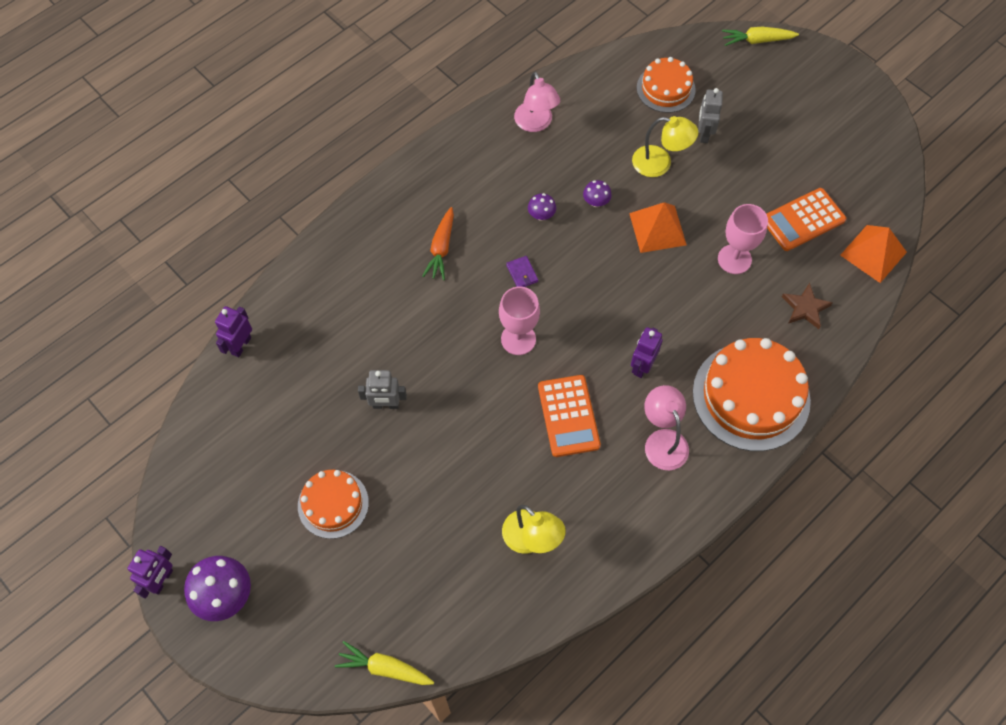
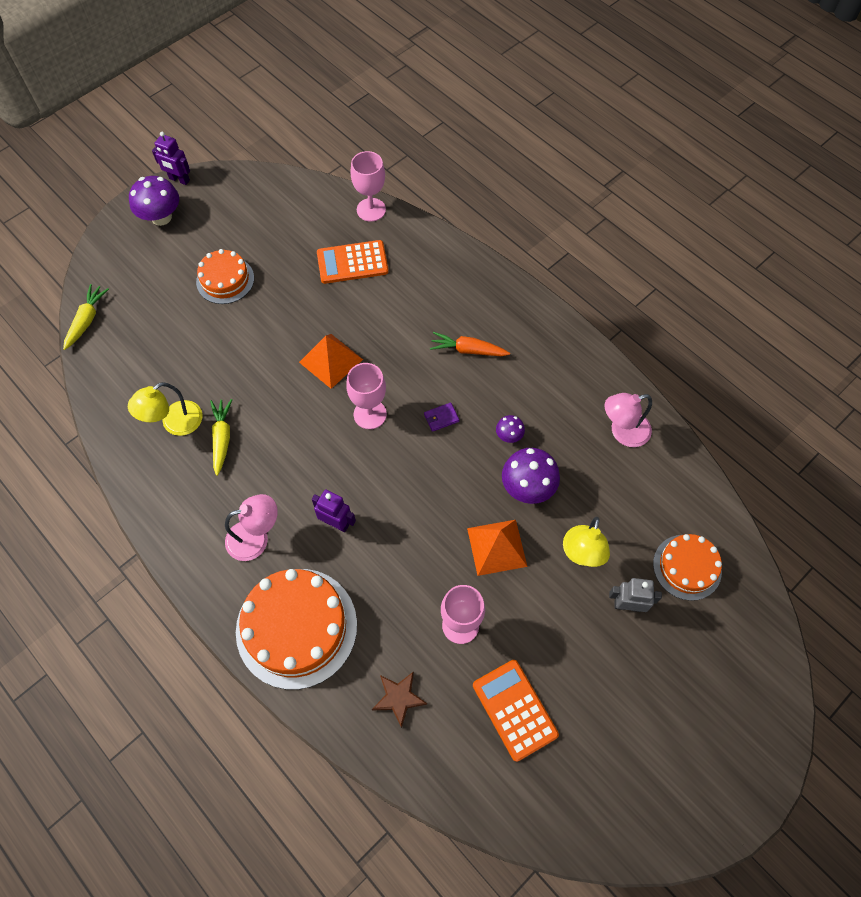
camera: 90 degrees right, 0 degrees up
(241, 345) = (371, 210): purple robot -> pink goblet
(385, 405) = (310, 312): grey robot -> none
(568, 416) = (288, 455): orange calculator -> orange calculator (352, 262)
(596, 202) = (527, 487): purple mushroom -> purple mushroom, size x1.92
(757, 40) = (778, 682): yellow carrot -> yellow carrot (222, 438)
(873, 253) = (471, 791): orange pyramid -> orange pyramid (331, 361)

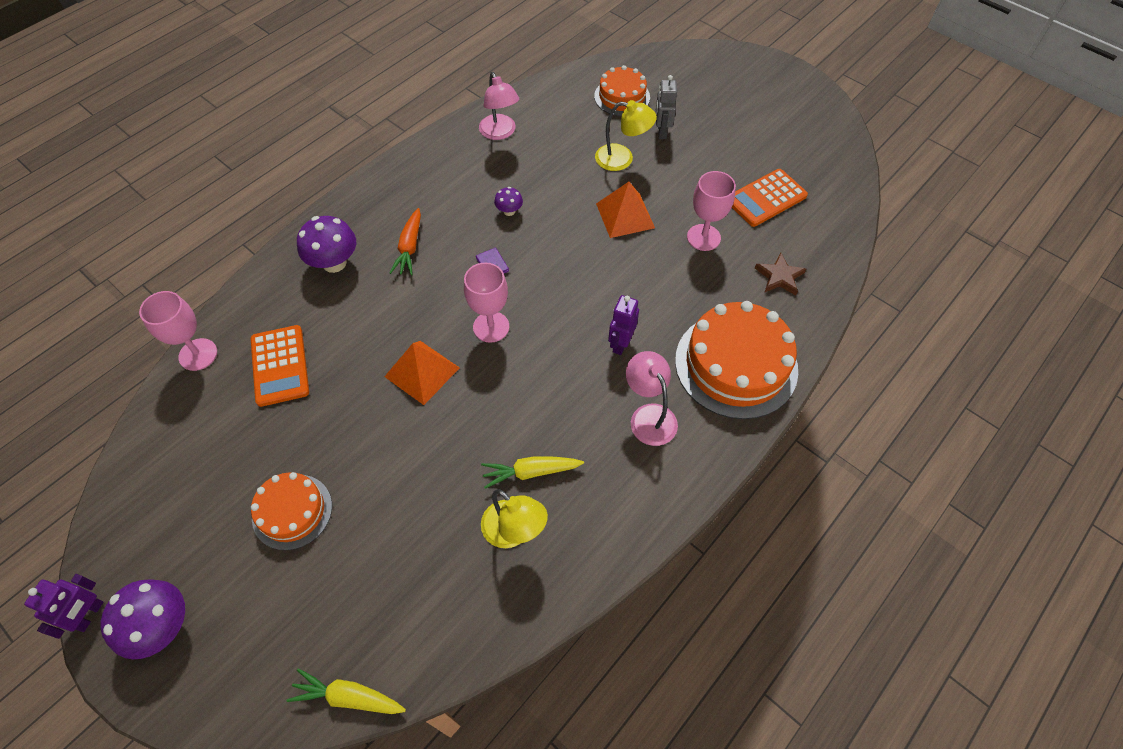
camera: 95 degrees left, 5 degrees down
(527, 487) = (562, 196): purple mushroom -> purple mushroom (334, 263)

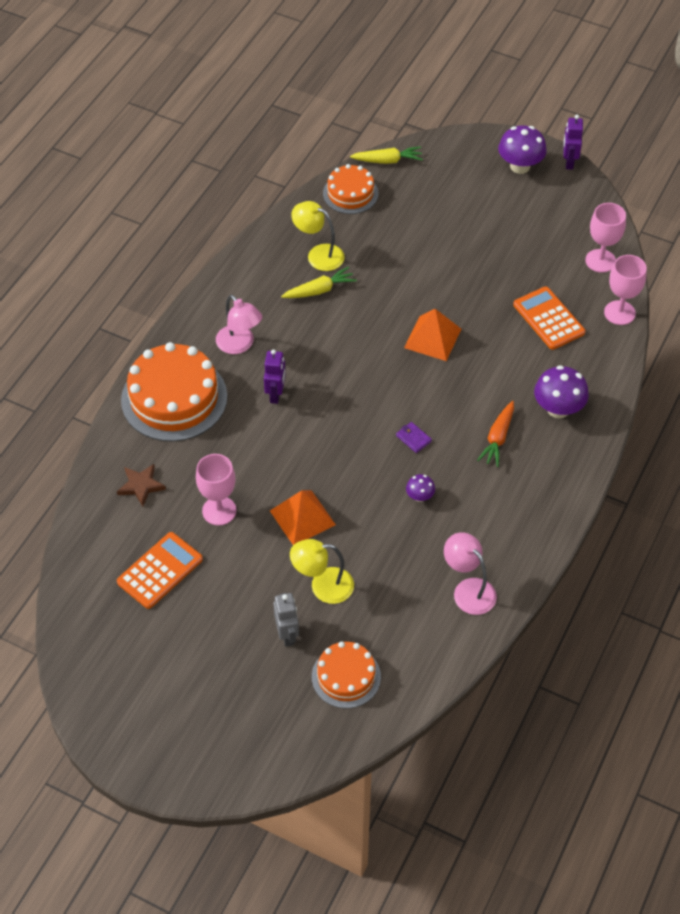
camera: 165 degrees right, 5 degrees down
(292, 511) = (477, 234): orange cake -> orange cake (350, 193)
(409, 247) = (498, 438): orange carrot -> orange carrot turned 150 degrees counterclockwise
(491, 327) = (391, 384): pink goblet -> pink goblet (600, 261)

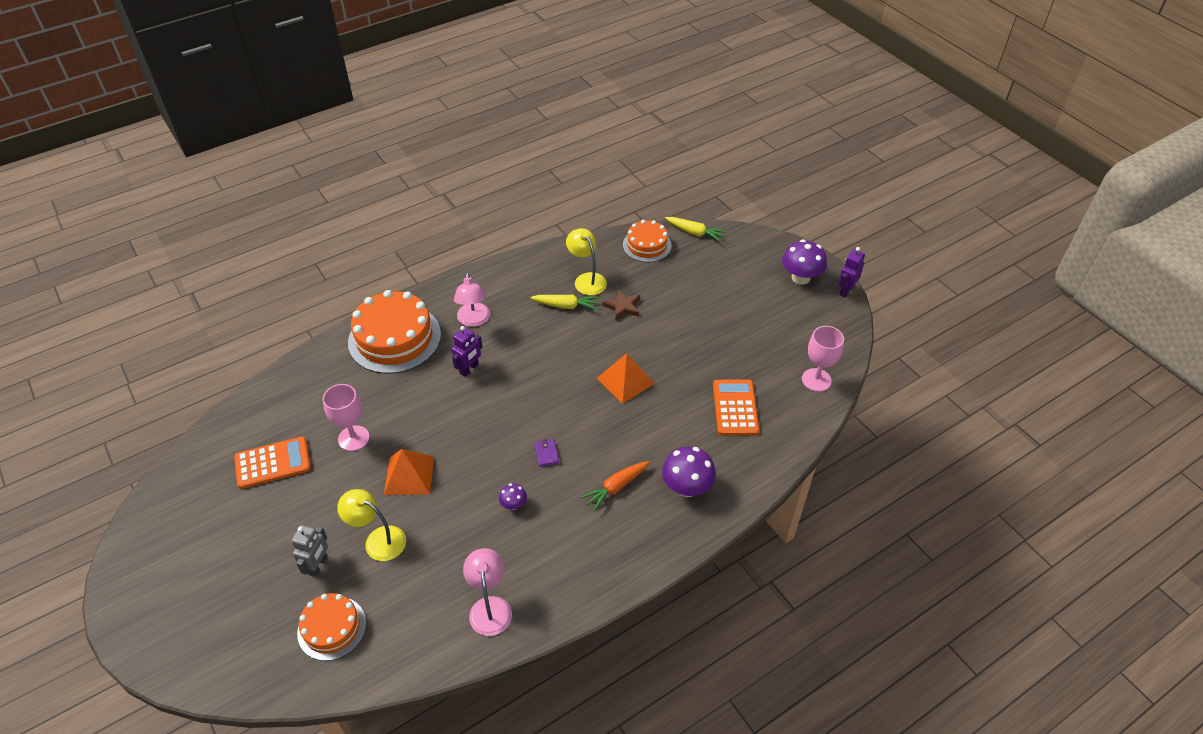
camera: 30 degrees right, 5 degrees down
(141, 486) = (316, 391): brown star -> brown star (622, 306)
(619, 313) = (802, 430): pink goblet -> none

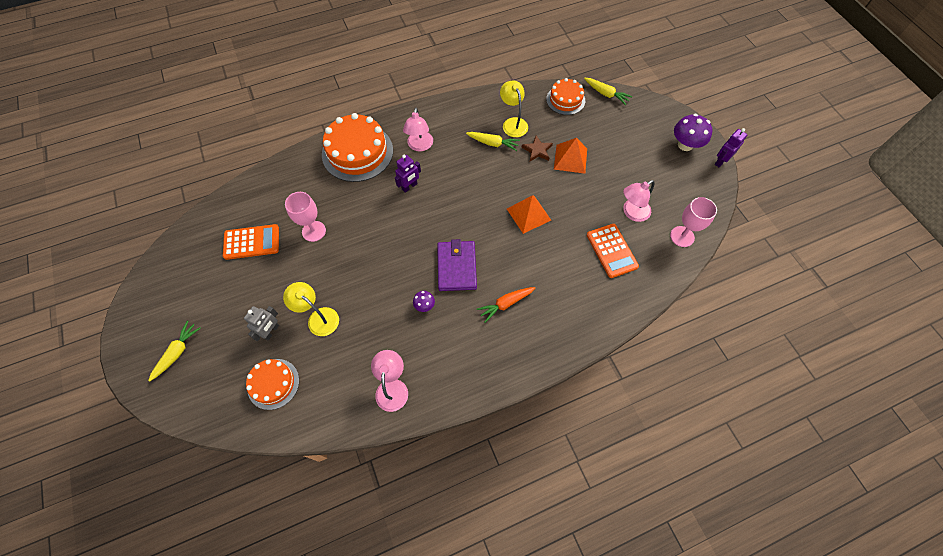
camera: 10 degrees right, 15 degrees up
(194, 611) = (177, 352): none -> yellow carrot
(409, 475) = (350, 268): orange pyramid -> orange pyramid (570, 158)
(546, 454) = (456, 267): purple wallet -> purple wallet, size x2.33
(687, 487) = (561, 313): purple mushroom -> none
(735, 408) = (611, 251): orange calculator -> orange calculator turned 150 degrees clockwise
(751, 362) = (632, 213): none -> pink lamp

